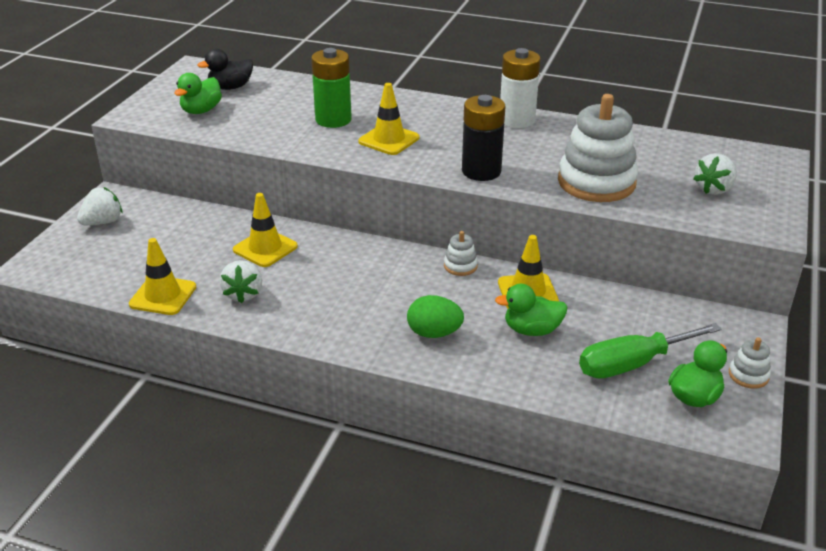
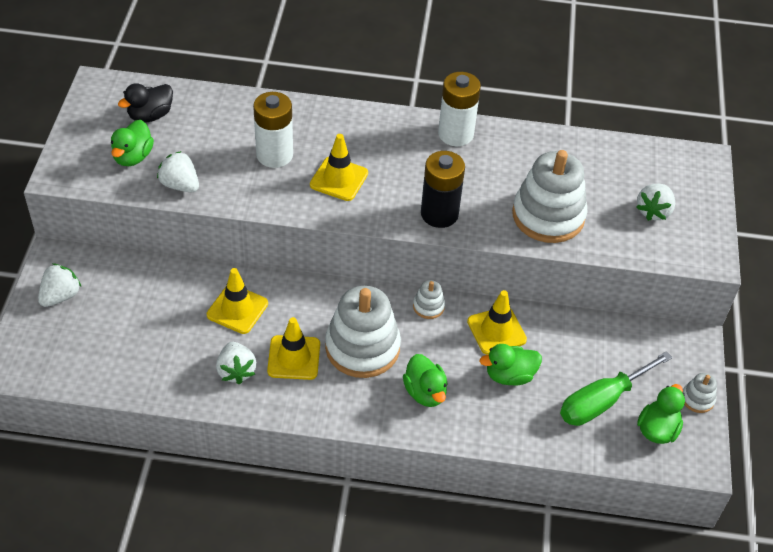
camera: 15 degrees left, 15 degrees up
(163, 296) = (159, 385): yellow traffic cone -> yellow traffic cone (294, 358)
(235, 131) = (180, 185): none -> white strawberry
(333, 120) = (274, 155): green battery -> white battery
(380, 290) = (362, 347): none -> white stacking toy
(434, 333) = (425, 392): green egg -> green duck

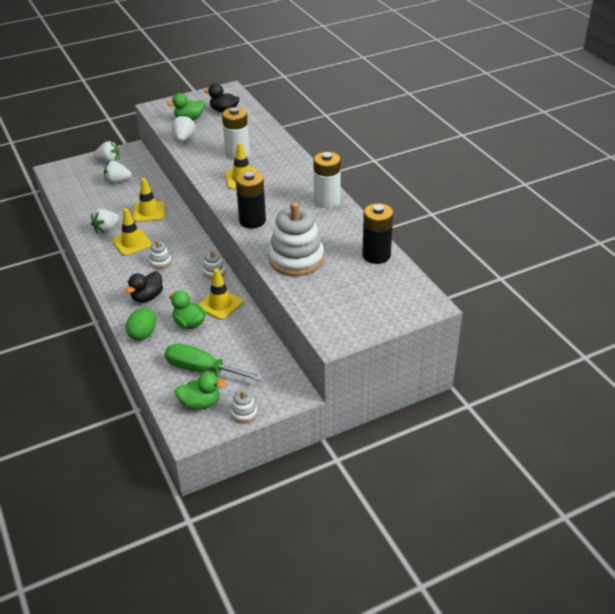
camera: 60 degrees right, 10 degrees down
(362, 347) = (160, 262): white stacking toy -> white stacking toy, size x0.44
(425, 392) = (147, 297): green duck -> black duck
(495, 428) = (143, 334): none -> green egg
(592, 152) = (376, 255): none -> black battery
(653, 211) = (350, 300): white strawberry -> white strawberry (117, 181)

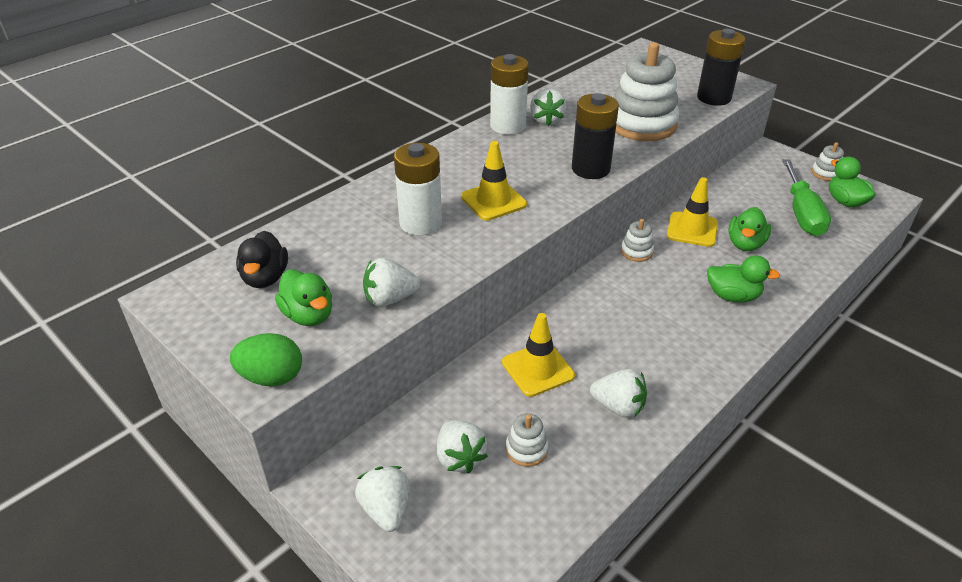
camera: 110 degrees left, 0 degrees up
(132, 243) = (632, 358): yellow traffic cone -> none
(143, 334) = (797, 276): green egg -> green egg (271, 377)
(147, 297) = (733, 296): black duck -> green duck
(160, 262) = (653, 309): white stacking toy -> white stacking toy (526, 449)
(326, 218) = (546, 120): none -> white strawberry
(376, 255) = (593, 82): black battery -> black battery (714, 98)

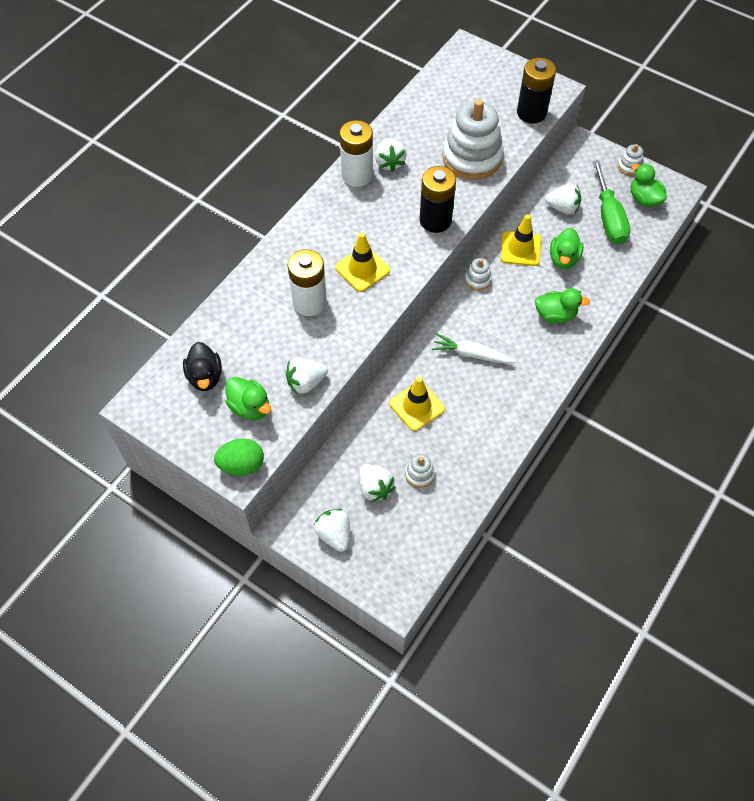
camera: 10 degrees left, 20 degrees up
(618, 407) = (479, 429): white strawberry -> white strawberry (562, 208)
(619, 323) = (471, 354): none -> white carrot

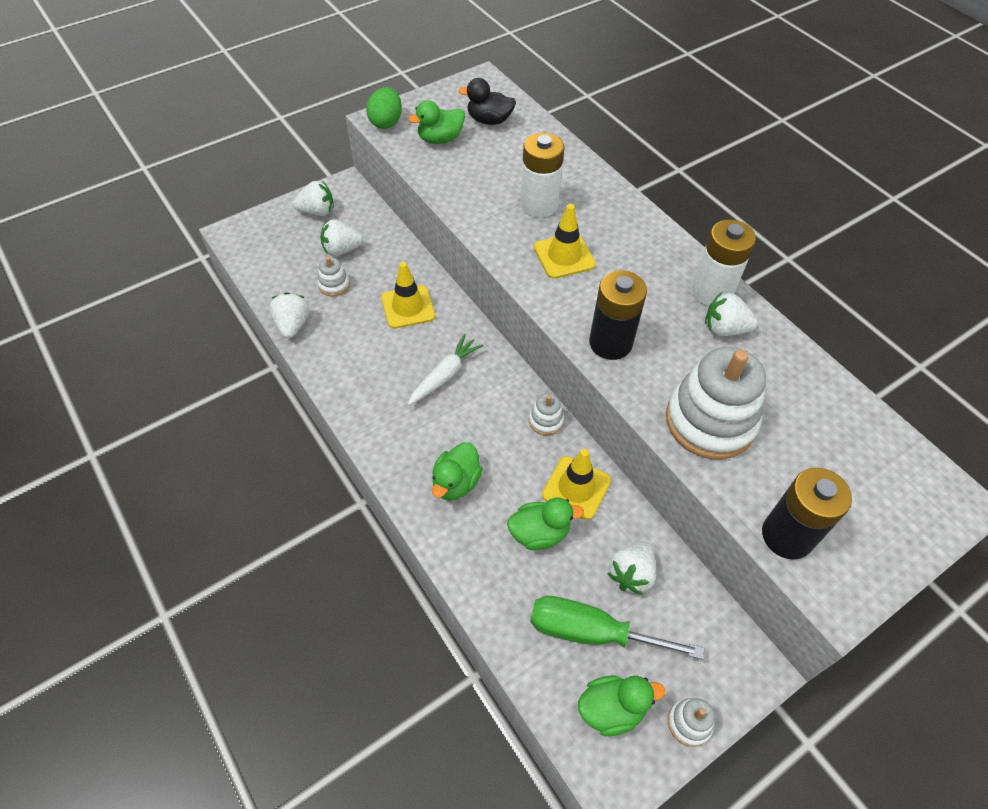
camera: 110 degrees right, 5 degrees down
(306, 382) = (444, 178): white strawberry -> white strawberry (293, 325)
(563, 259) = (539, 533): green duck -> green duck turned 135 degrees clockwise

